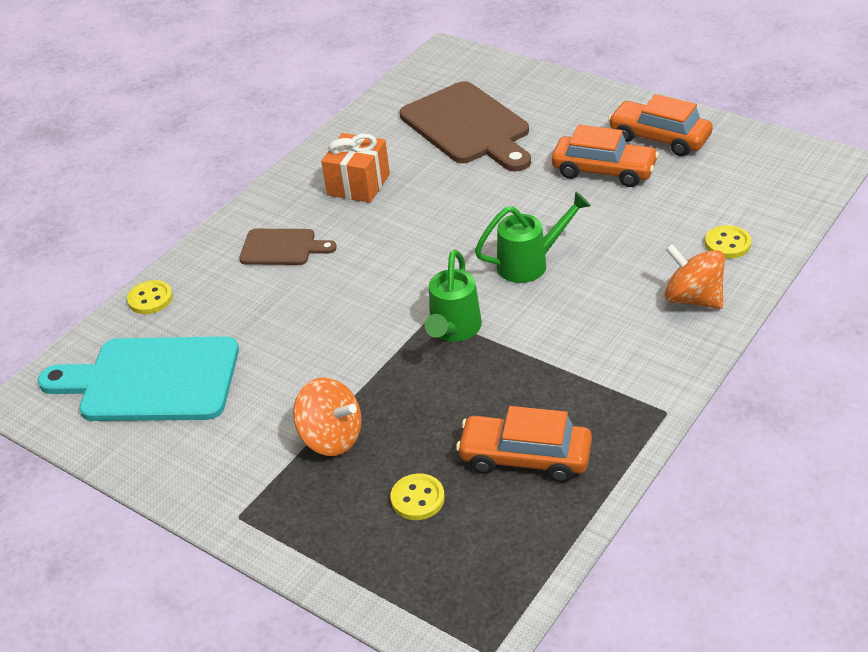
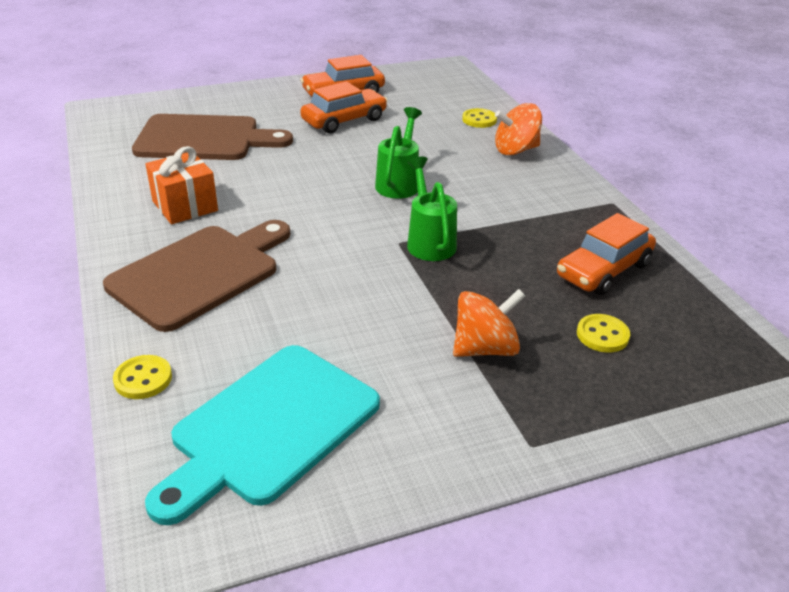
camera: 60 degrees left, 5 degrees down
(282, 248) = (200, 273): brown cutting board -> brown cutting board, size x1.88
(453, 331) = (429, 241): green watering can -> green watering can turned 150 degrees counterclockwise

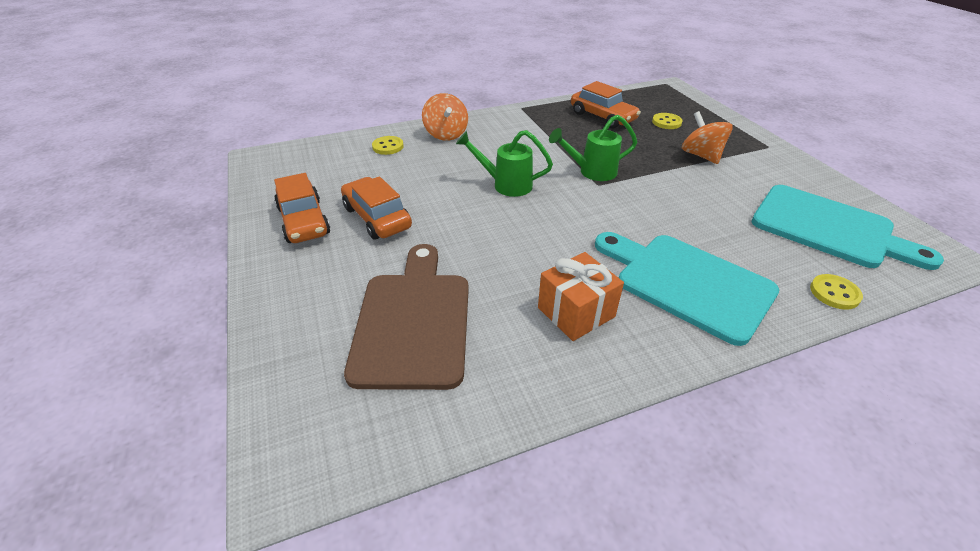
camera: 90 degrees left, 5 degrees up
(200, 273) = (687, 283): brown cutting board -> turquoise cutting board

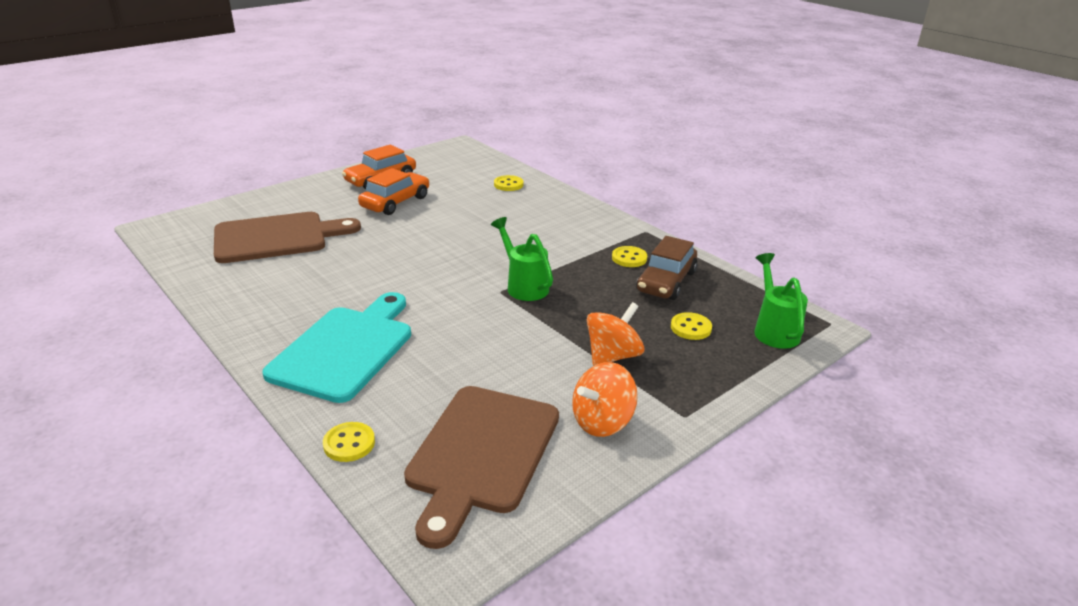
camera: 70 degrees right, 10 degrees down
(446, 134) = (551, 204): orange spinning top -> orange spinning top (602, 422)
(505, 184) = (472, 244): green watering can -> green watering can (774, 329)
(562, 122) = (629, 258): none -> yellow button
(576, 312) = (296, 297): orange gift -> none
(602, 117) = (666, 282): orange car -> brown car
(828, 228) = (481, 453): turquoise cutting board -> brown cutting board

